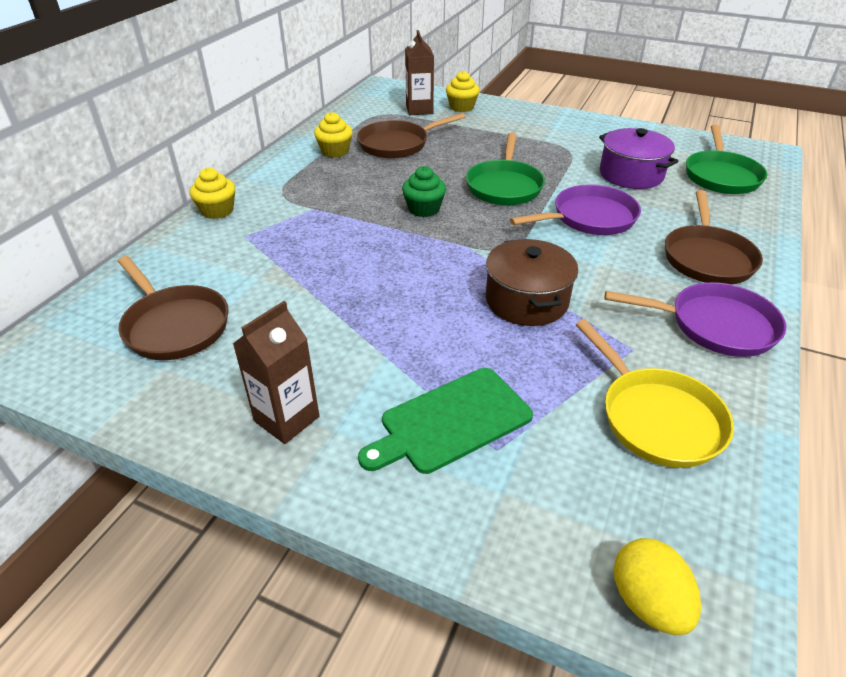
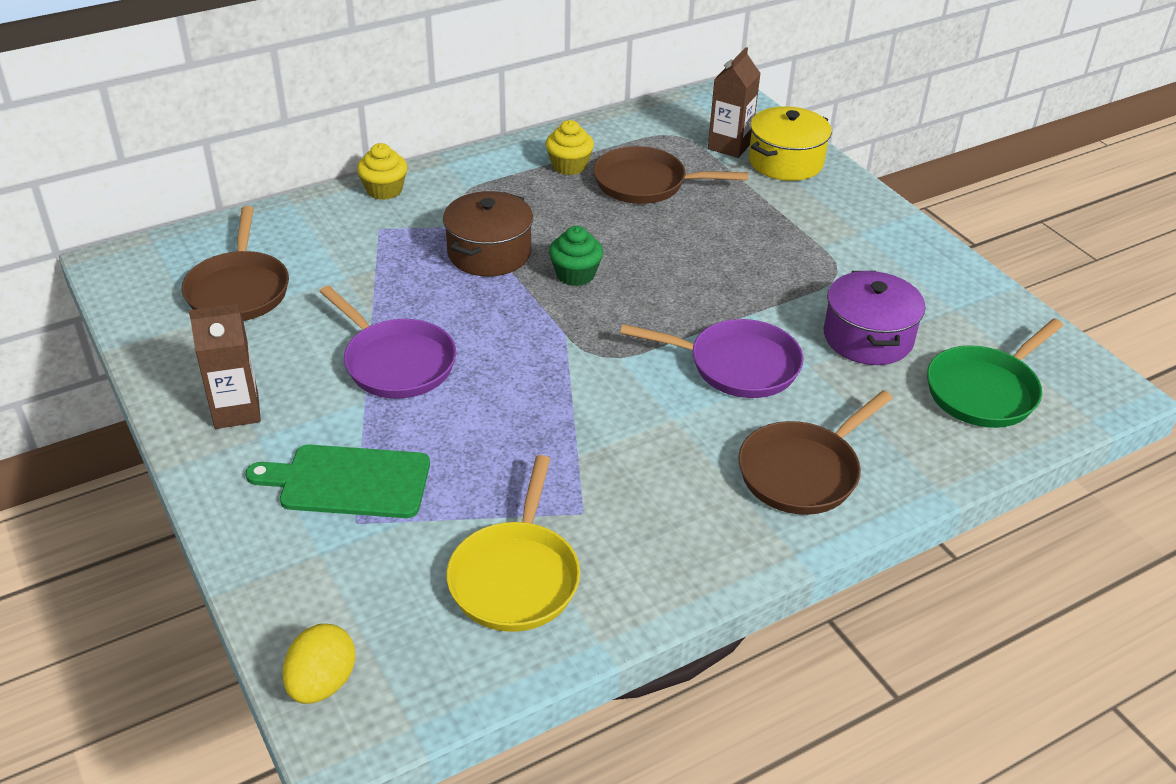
camera: 35 degrees right, 0 degrees up
(461, 107) = (785, 162): yellow cupcake -> yellow pot
(504, 186) = (696, 285): green pan -> none
(526, 300) = (548, 417): brown pot -> brown pot (489, 253)
(714, 325) = (697, 537): purple pan -> purple pan (395, 362)

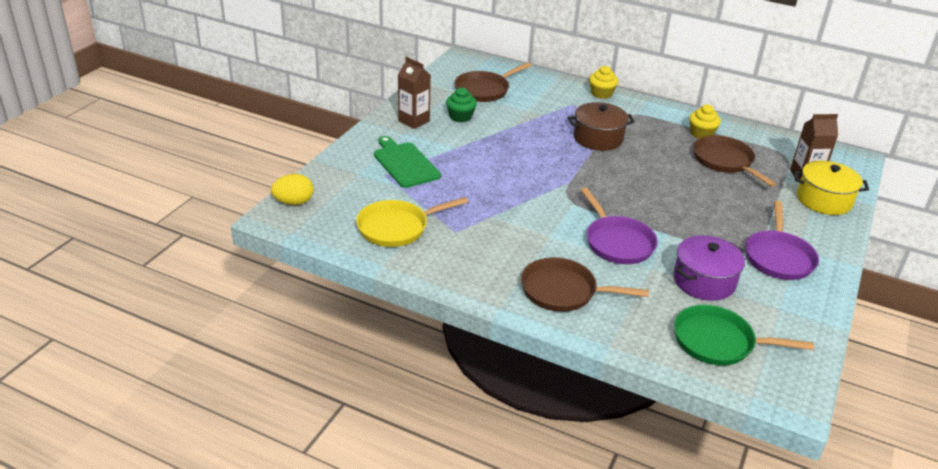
camera: 55 degrees right, 5 degrees down
(395, 362) = (490, 145): purple pan -> purple pan (778, 257)
(575, 274) = (617, 168): green cupcake -> green cupcake (460, 117)

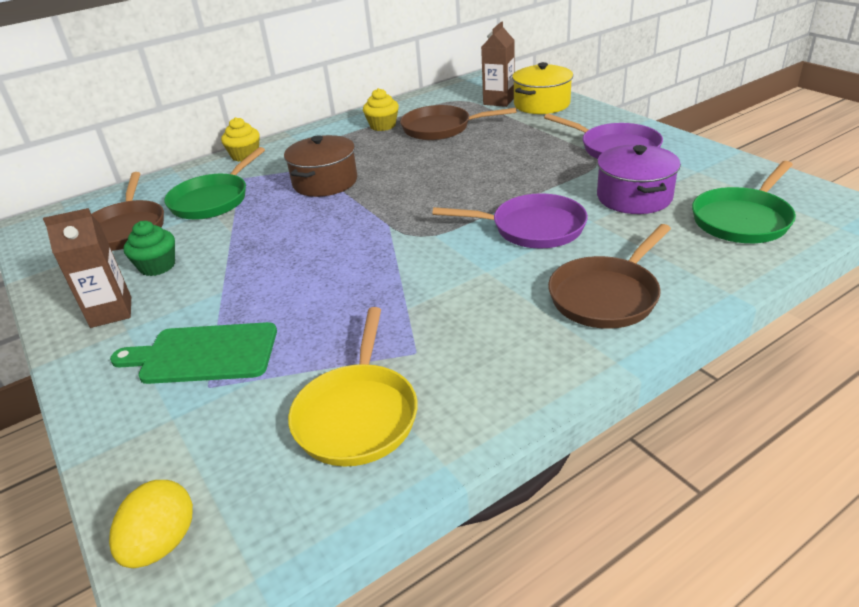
camera: 55 degrees left, 0 degrees up
(539, 105) = (213, 200): none -> green pan

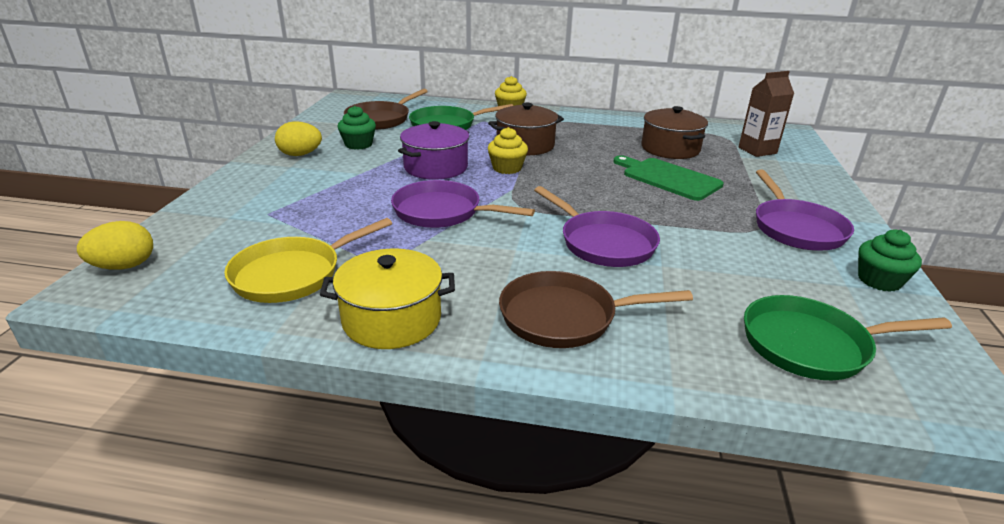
camera: 40 degrees right, 5 degrees down
(111, 312) = (300, 154): brown carton -> yellow egg
(203, 354) = (294, 197): green cutting board -> green cutting board (668, 178)
(373, 278) = (442, 212): none -> purple pan
(383, 126) = (630, 129): yellow cupcake -> yellow cupcake (507, 168)
(441, 128) = (670, 149): brown pan -> brown pot
(541, 104) = (793, 168): yellow pot -> yellow pot (392, 319)
(634, 197) = (735, 269): purple pot -> purple pot (436, 167)
(705, 158) = (879, 280): none -> green cupcake

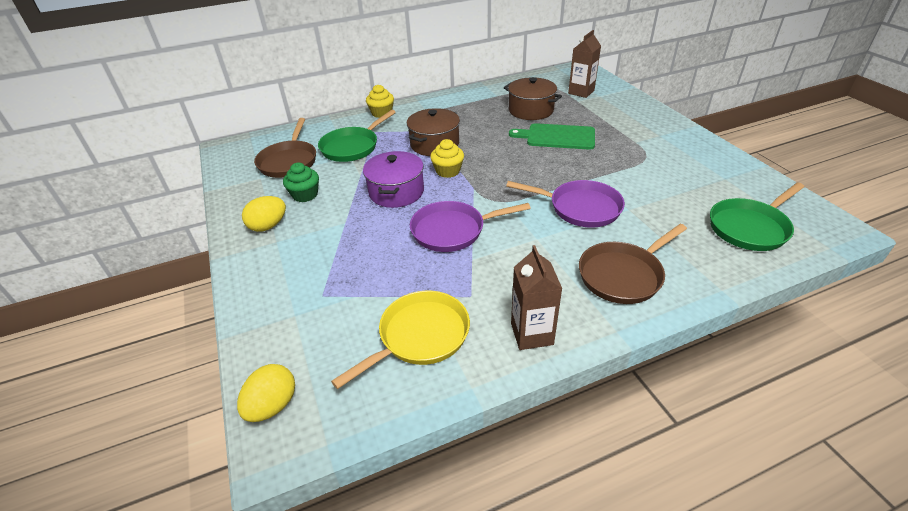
camera: 30 degrees left, 10 degrees up
(293, 274) = (419, 337): yellow pan -> yellow pan turned 150 degrees counterclockwise
(392, 319) = (532, 334): yellow pot -> brown carton
(796, 228) = (663, 148): purple pan -> none
(879, 280) = (735, 168): green cupcake -> none

